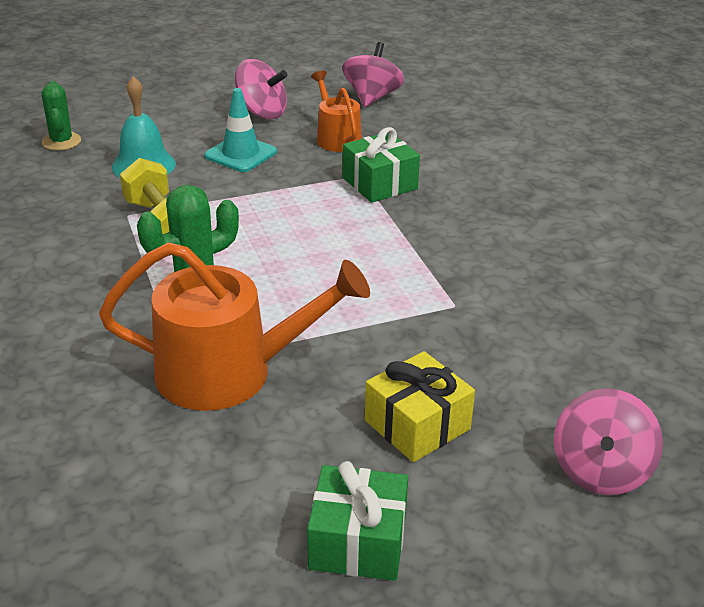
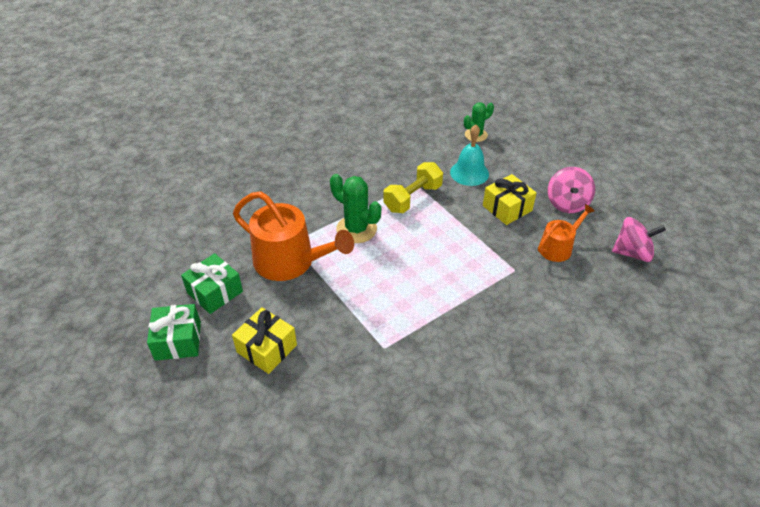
camera: 75 degrees right, 10 degrees up
(229, 372) = (290, 261): orange watering can -> orange watering can turned 45 degrees counterclockwise
(240, 154) = (507, 208): turquoise traffic cone -> yellow gift
(379, 183) = (510, 282): green gift -> green gift (215, 292)
(601, 471) = (245, 444): pink spinning top -> none

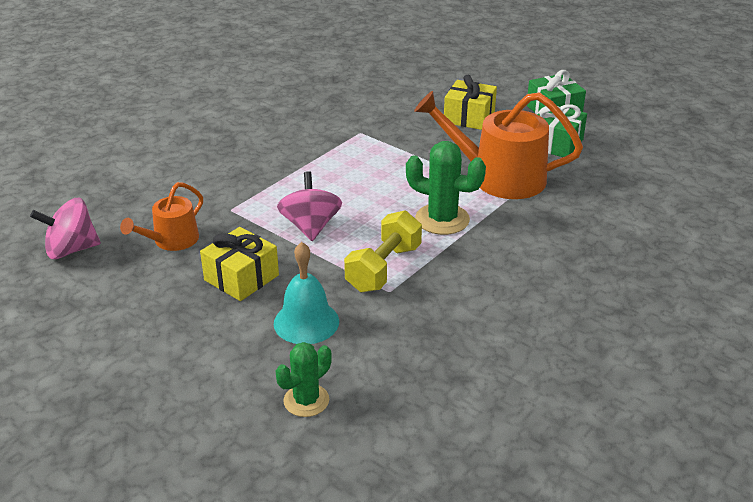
camera: 165 degrees right, 10 degrees down
(567, 203) = (148, 300): pink spinning top -> pink spinning top (310, 227)

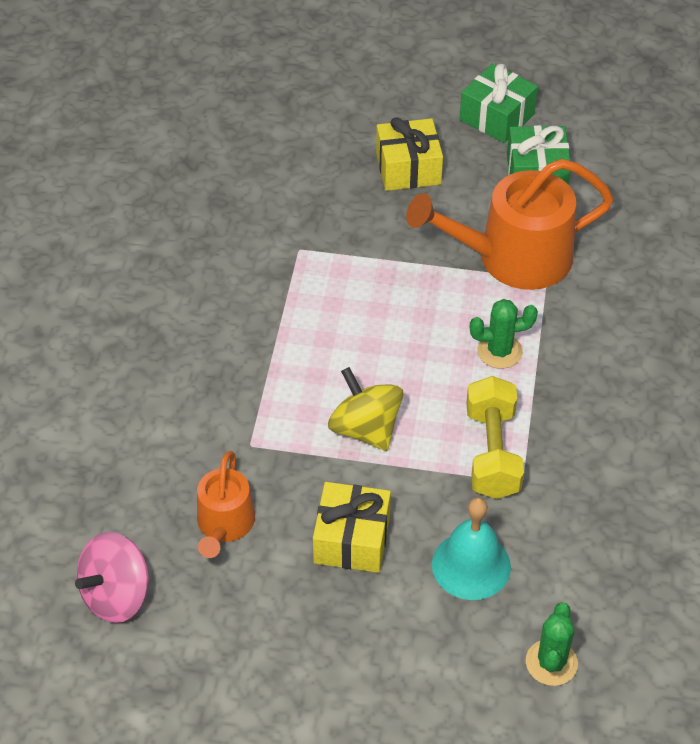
camera: 30 degrees left, 15 degrees up
(310, 227) = (365, 429): pink spinning top -> yellow spinning top
(442, 219) = (499, 351): green cactus -> green cactus, size x0.66

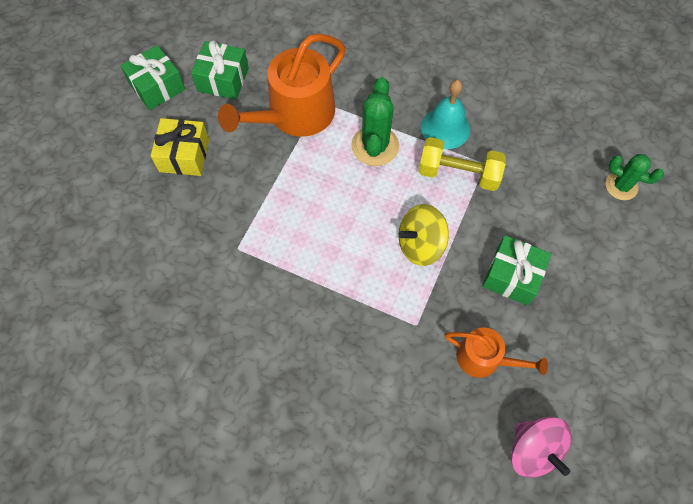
camera: 75 degrees left, 15 degrees up
(352, 539) = (512, 276): yellow gift -> green gift
(471, 565) = (544, 210): turquoise bell -> turquoise bell (445, 128)
(499, 351) = (375, 146): green cactus -> green cactus, size x1.51
(513, 257) = (295, 115): orange watering can -> orange watering can turned 45 degrees clockwise

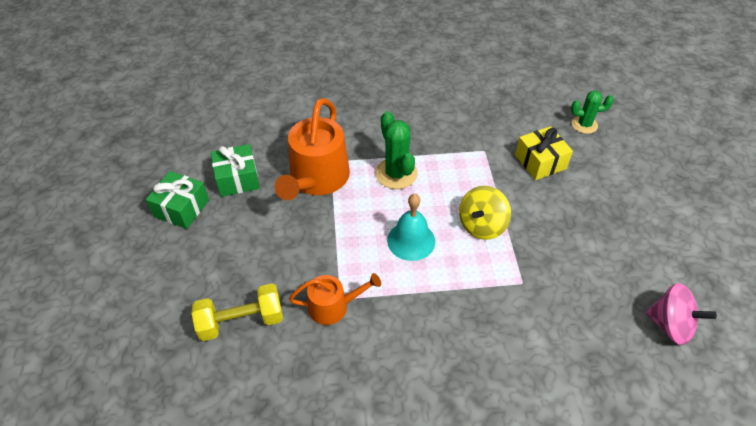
camera: 30 degrees left, 15 degrees down
(184, 155) = (243, 249): yellow gift -> yellow gift (540, 162)
(445, 128) = (438, 139): turquoise bell -> turquoise bell (411, 240)
(458, 174) = (471, 165): yellow dumbbell -> yellow dumbbell (241, 321)
(484, 358) = (587, 280): orange watering can -> orange watering can (333, 306)
(512, 276) = (561, 215): green gift -> none

